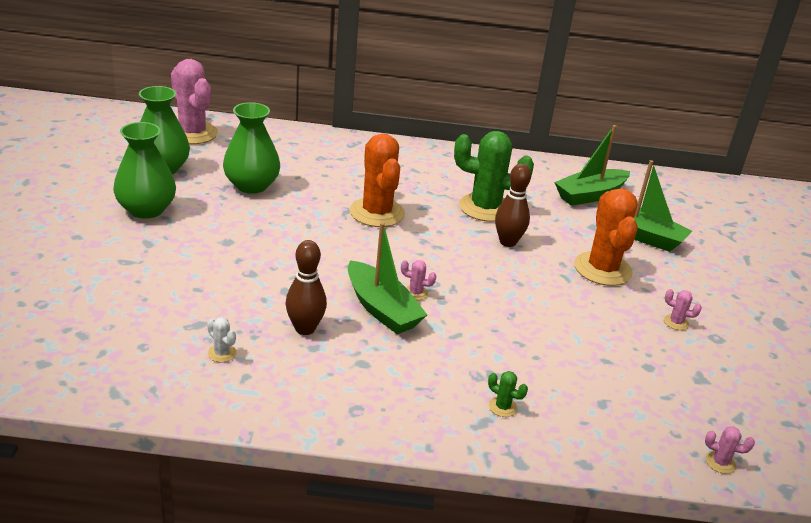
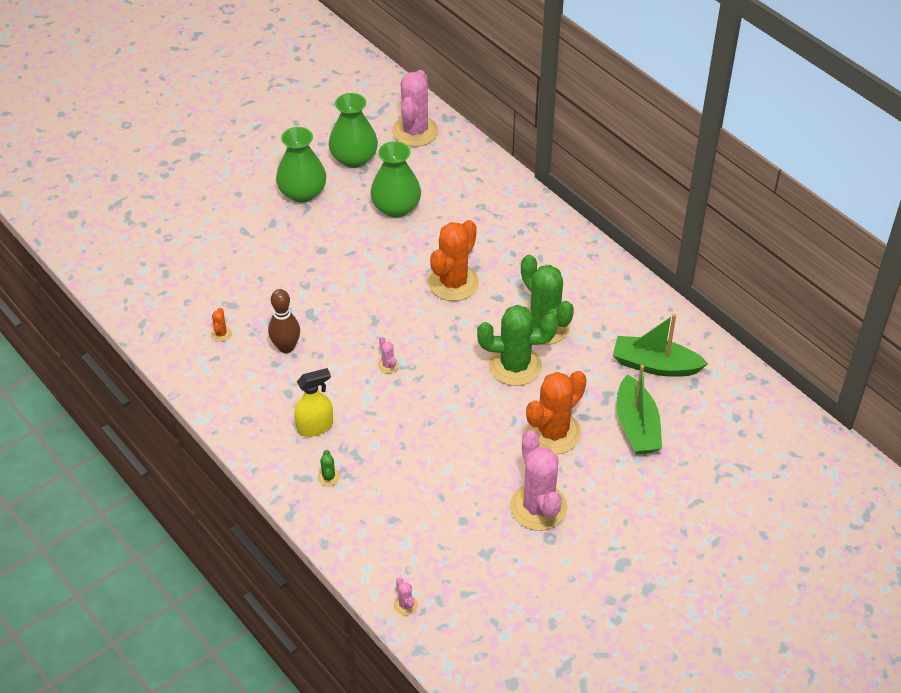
camera: 50 degrees right, 15 degrees up
(222, 353) = (221, 334): white cactus -> orange cactus
(381, 309) = (350, 363): green boat -> none
(428, 375) = (315, 427): none -> yellow spray bottle
(508, 242) = (515, 366): brown bowling pin -> green cactus
(676, 322) = (538, 507): pink cactus -> pink cactus, size x2.50

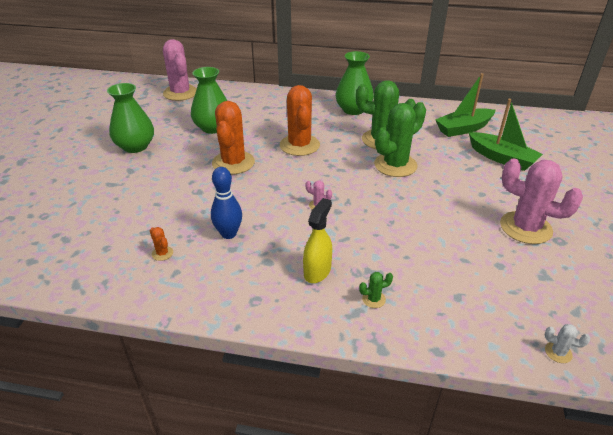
camera: 40 degrees left, 10 degrees down
(286, 347) = (228, 234): brown bowling pin -> blue bowling pin
(328, 477) = (373, 299): green cactus -> green cactus turned 60 degrees counterclockwise
(354, 158) = (154, 118): green vase -> green vase (353, 110)
(405, 605) = (558, 352): pink cactus -> white cactus
(553, 433) = (468, 185): orange cactus -> orange cactus (233, 163)

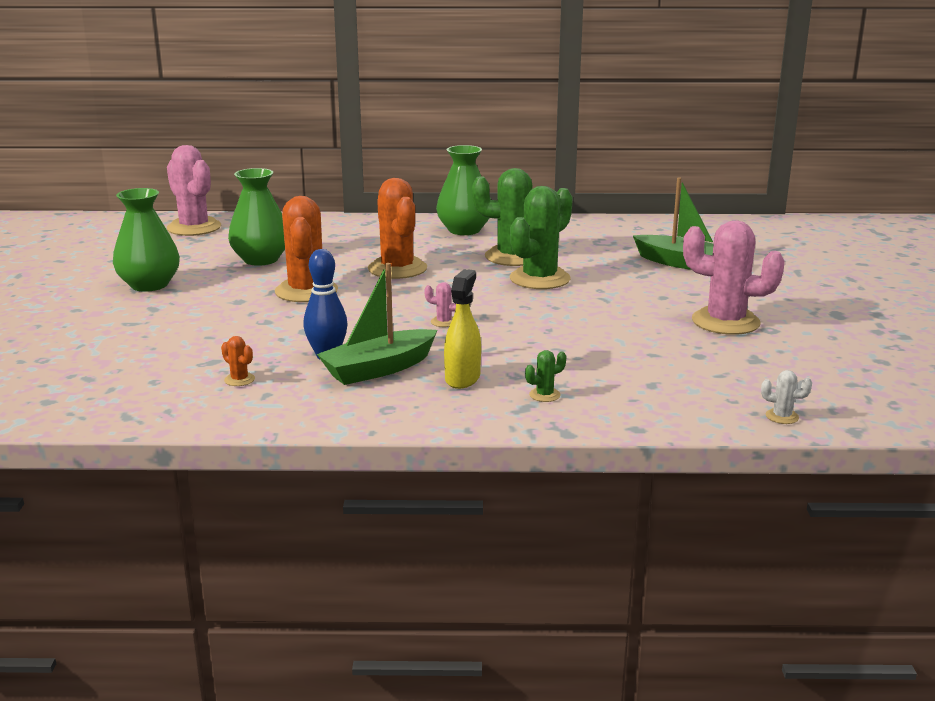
camera: 10 degrees left, 15 degrees down
(463, 129) = (625, 239): green boat -> green boat (379, 369)

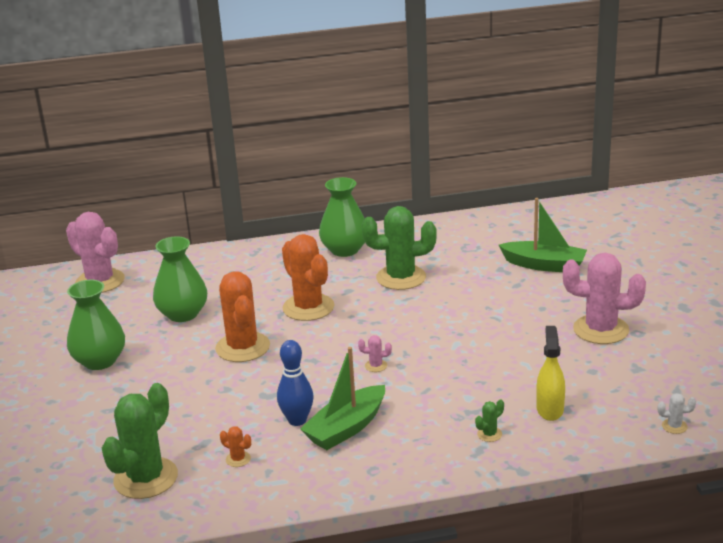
camera: 10 degrees left, 5 degrees up
(462, 378) = (418, 427): yellow spray bottle -> yellow spray bottle (550, 409)
(539, 279) = (434, 302): green cactus -> green cactus (146, 478)

